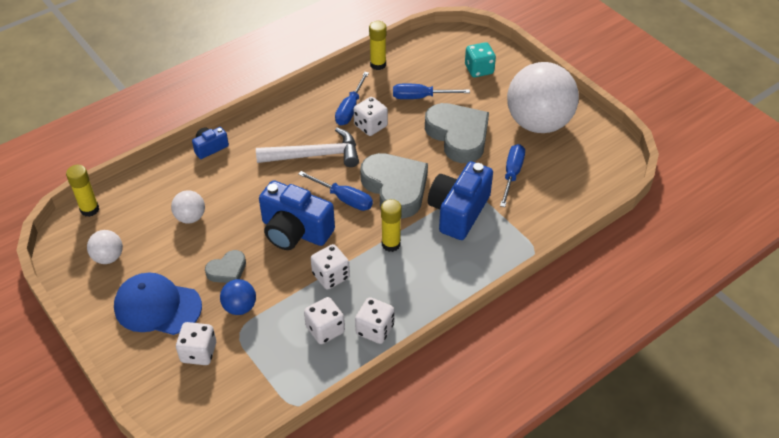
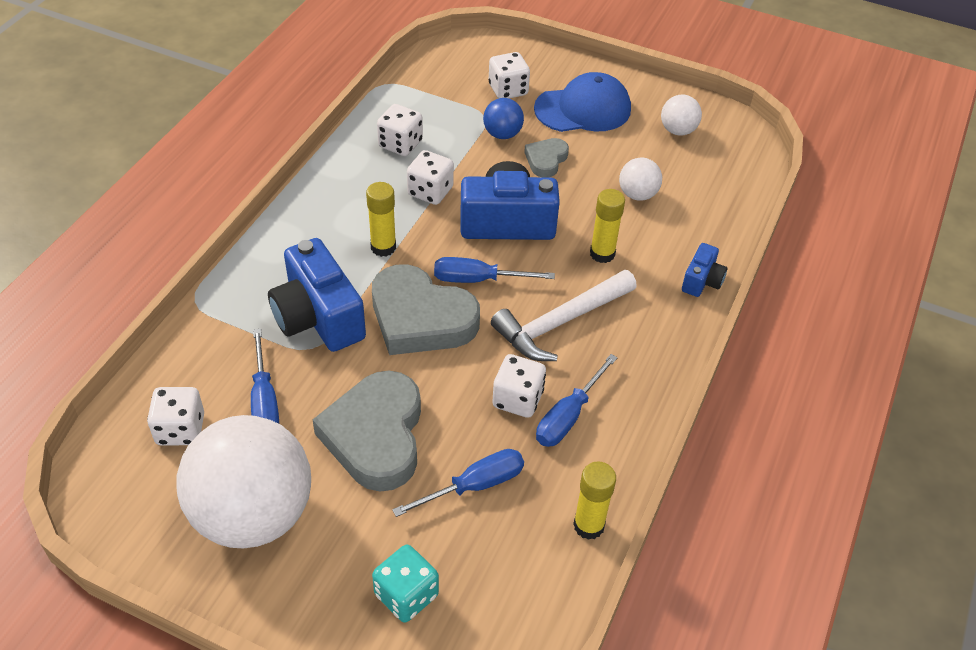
camera: 150 degrees right, 0 degrees up
(89, 209) = (752, 164): yellow glue stick -> yellow glue stick (602, 254)
(350, 109) = (568, 416): blue screwdriver -> blue screwdriver turned 135 degrees counterclockwise
(375, 329) = (348, 160): white dice -> white dice (180, 429)
(458, 136) = (375, 436): grey heart -> grey heart turned 60 degrees clockwise
(458, 211) = (318, 317): blue camera -> blue camera turned 150 degrees clockwise

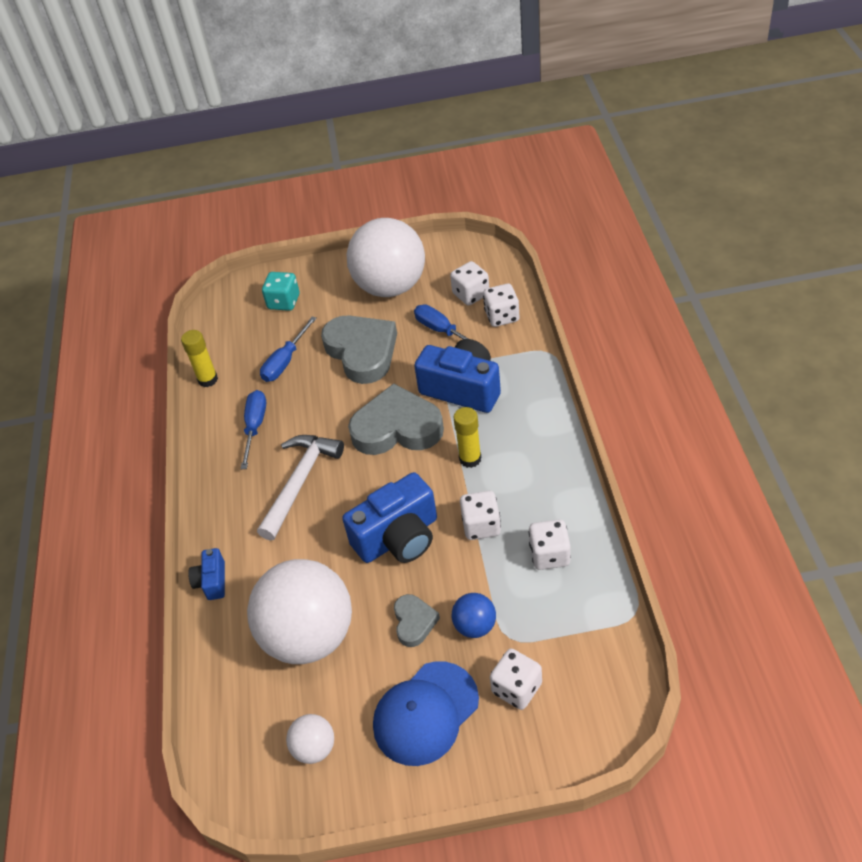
camera: 155 degrees right, 0 degrees up
(478, 280) = (381, 477): blue screwdriver -> none
(517, 399) = (294, 418): white dice -> white dice (502, 316)
(602, 254) = (304, 556): yellow glue stick -> none
(637, 194) = (309, 636): white ball -> white ball, size x2.30

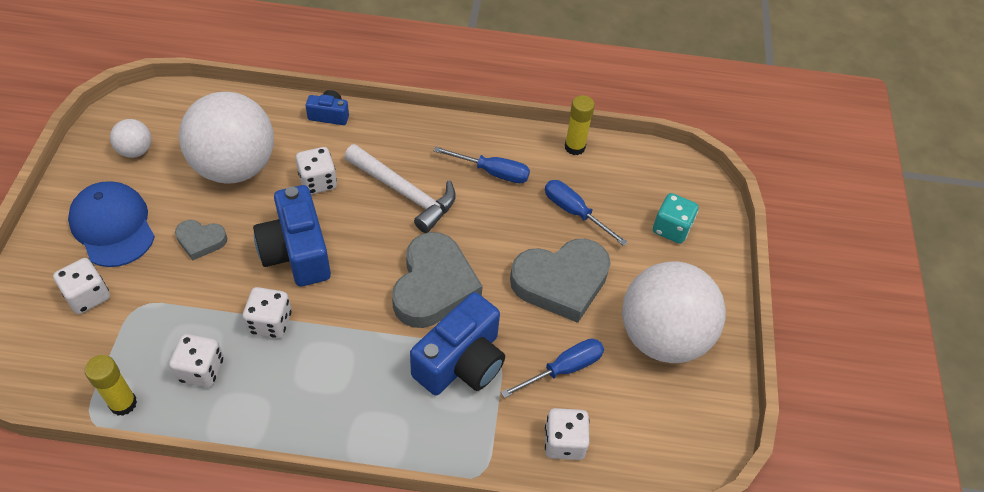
camera: 95 degrees right, 5 degrees up
(470, 459) = (358, 339): yellow glue stick -> yellow glue stick (123, 403)
(471, 294) = (617, 420): white dice -> white dice (318, 182)
(475, 626) = (167, 284): blue ball -> none

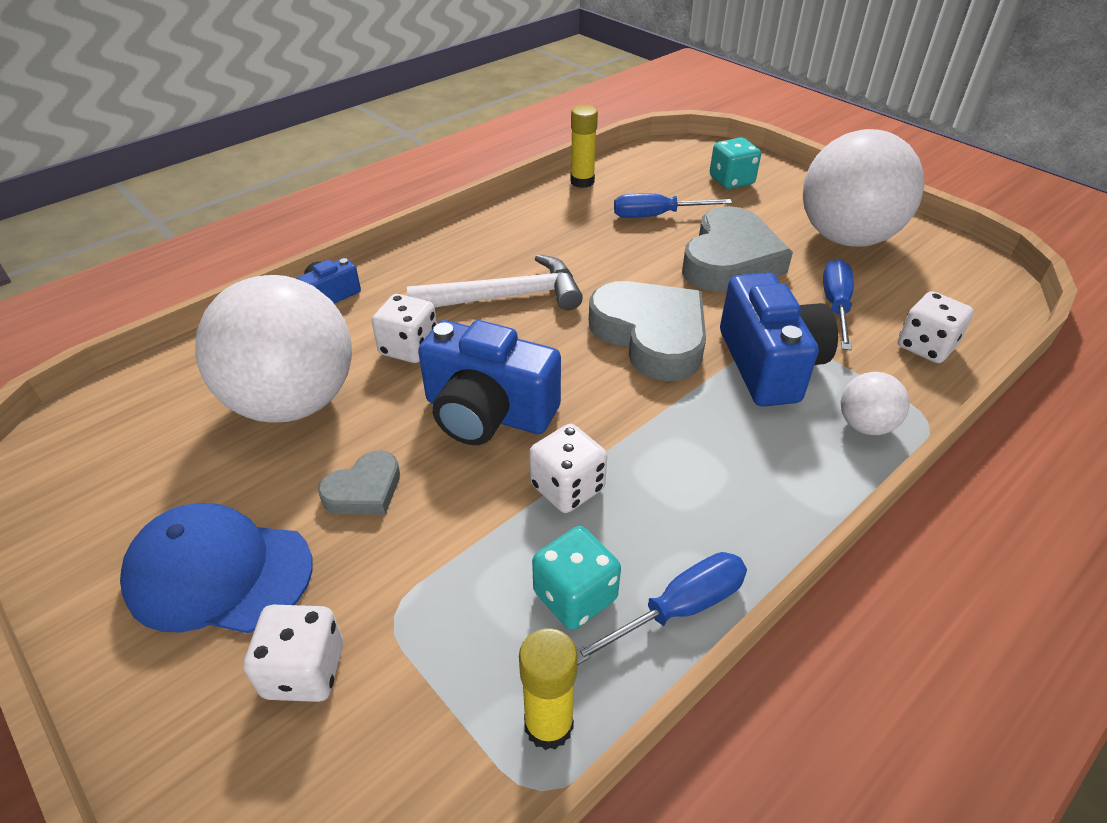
camera: 45 degrees left, 10 degrees down
(136, 151) = (128, 482): white ball -> white ball (865, 425)
(201, 370) = (575, 596): white dice -> turquoise dice
(492, 172) = (552, 235): blue screwdriver -> blue screwdriver (678, 609)

